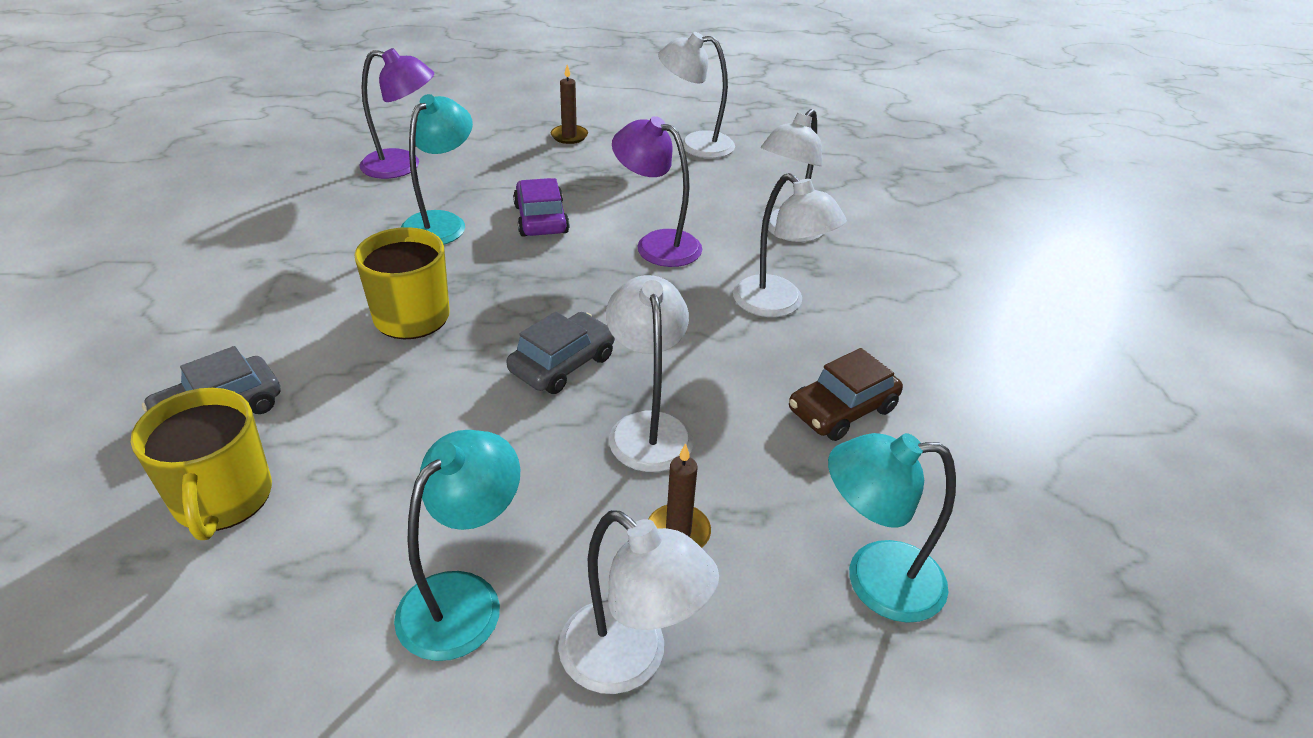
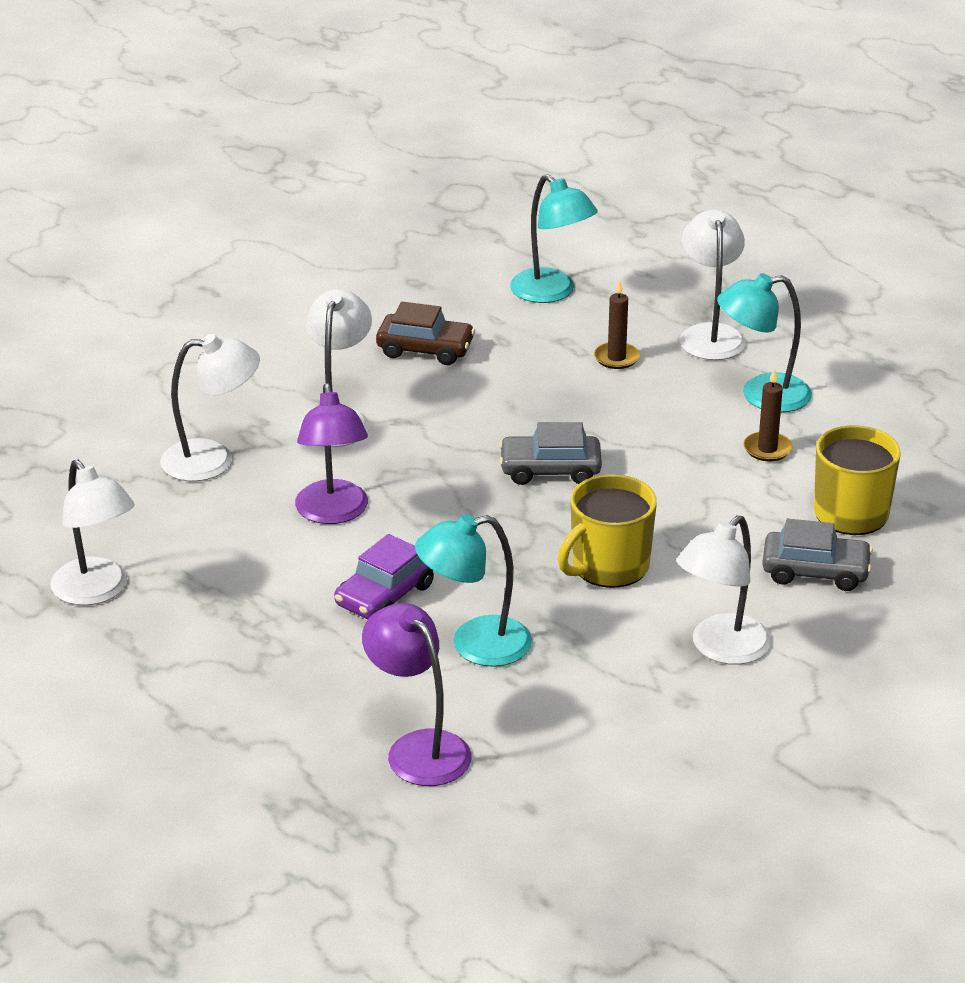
camera: 130 degrees left, 5 degrees down
(569, 136) = (191, 684): brown candle -> brown candle (767, 449)
(648, 428) = (555, 406): white lamp -> white lamp (721, 649)

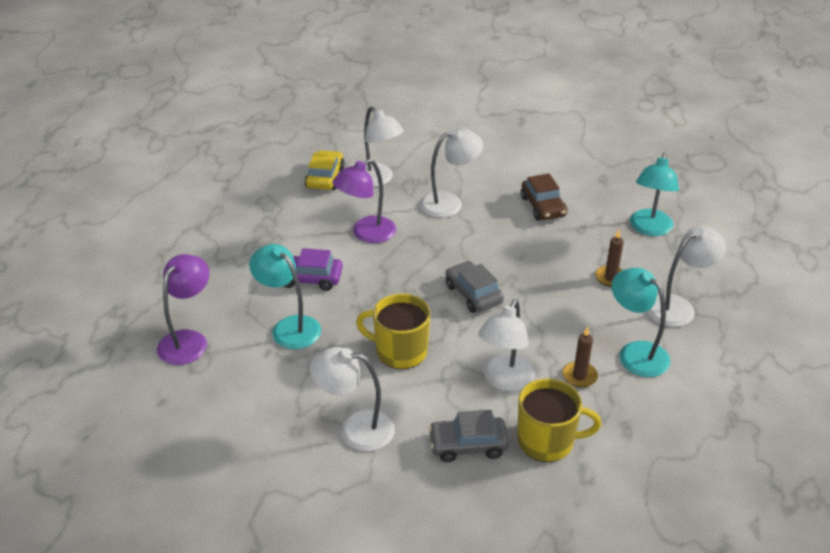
camera: 60 degrees right, 5 degrees up
(97, 591) = (246, 189): white lamp -> white lamp (505, 381)
(152, 506) = (325, 177): none -> yellow car
(815, 571) = (468, 445): grey car -> grey car turned 105 degrees clockwise

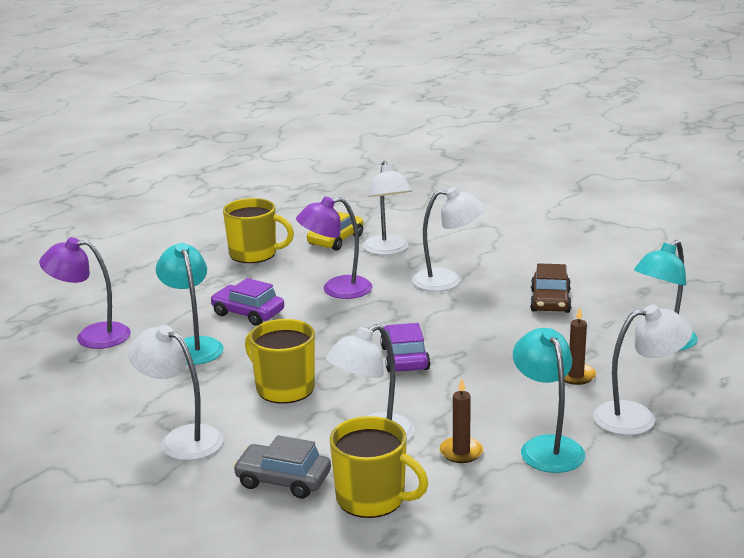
camera: 25 degrees right, 15 degrees down
(188, 340) = (92, 336): purple lamp -> purple lamp turned 135 degrees counterclockwise
(265, 210) = (254, 254): none -> yellow mug
(473, 294) = (404, 358): grey car -> purple car

